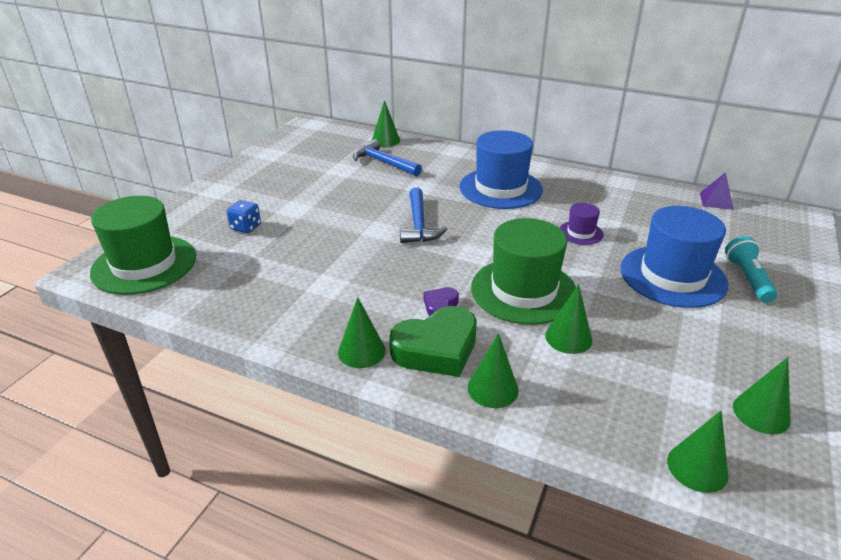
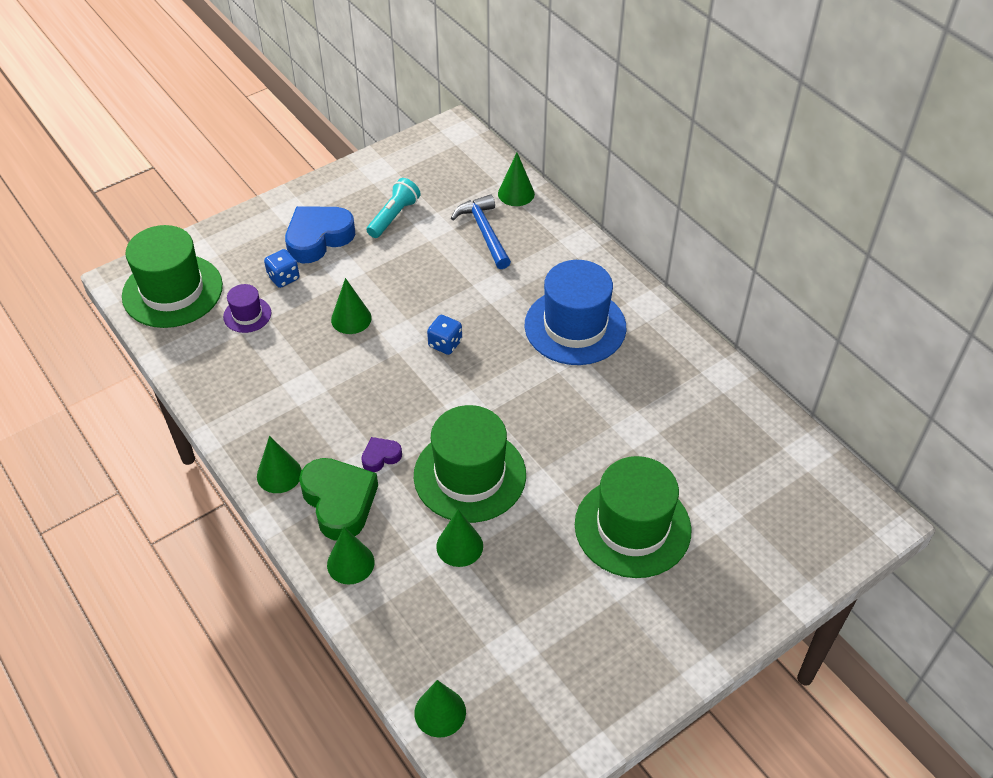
camera: 30 degrees right, 15 degrees up
(256, 198) = (318, 238): none -> blue heart
(418, 224) = (445, 344): blue hammer -> blue dice
(436, 349) = (339, 502): green heart -> green heart turned 120 degrees counterclockwise
(580, 233) = (598, 428): purple hat -> purple hat (247, 315)
(672, 276) = (632, 527): blue hat -> green hat
(716, 201) = (804, 451): purple pyramid -> none
(747, 279) = (706, 567): turquoise flashlight -> turquoise flashlight (394, 216)
(761, 413) = (545, 700): green cone -> green cone (351, 319)

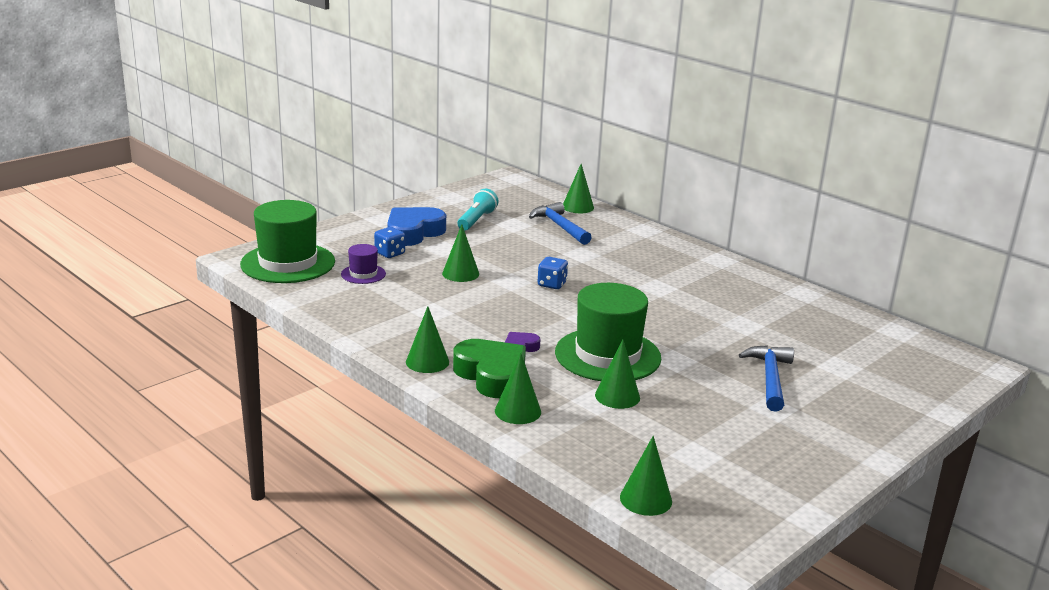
camera: 10 degrees left, 25 degrees down
(575, 326) = (662, 272): blue hat -> none
(632, 527) = (770, 378): green hat -> blue hammer

